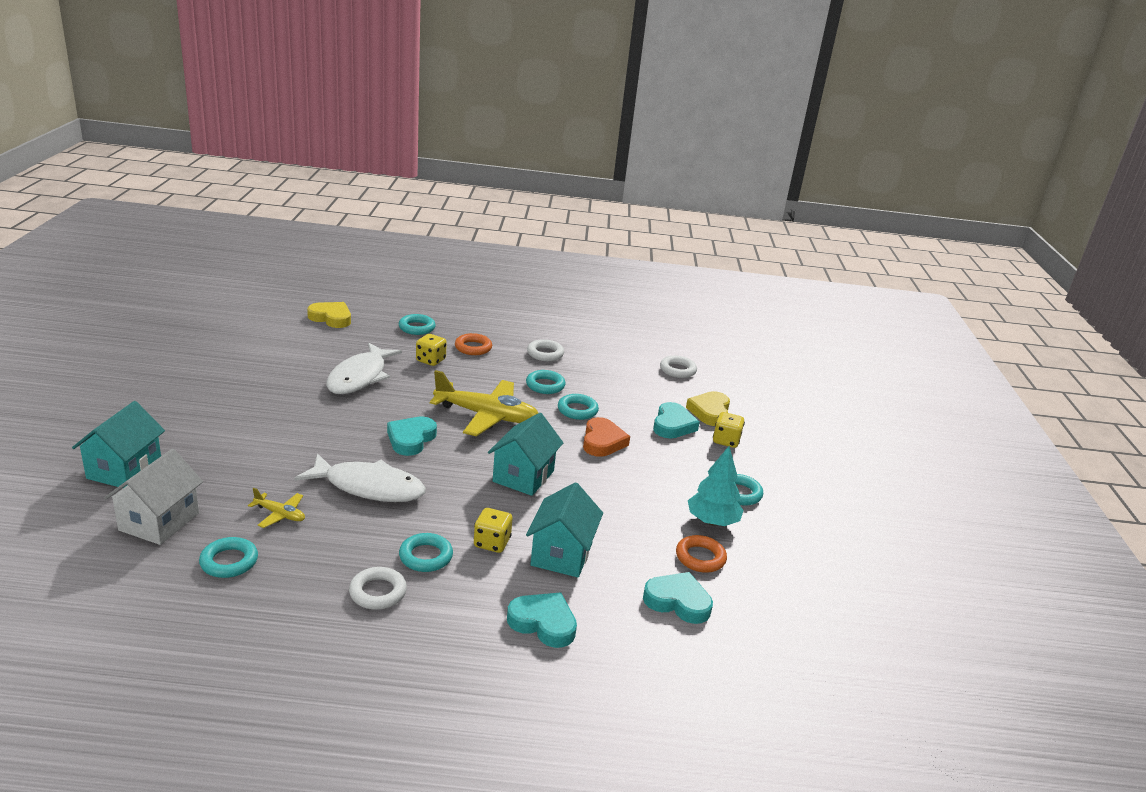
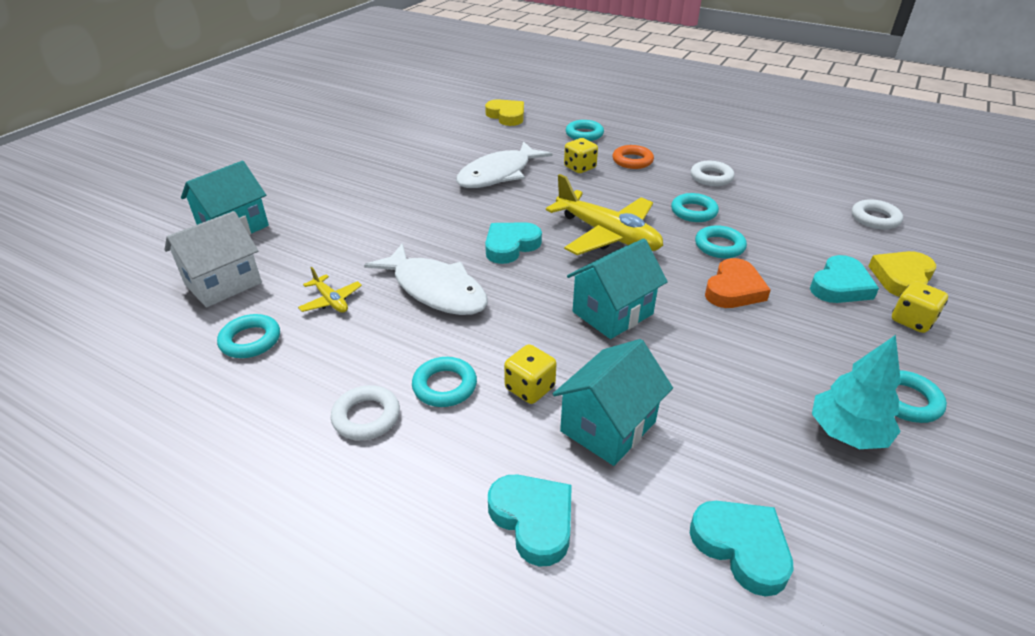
camera: 30 degrees right, 10 degrees up
(700, 558) = (806, 485): orange ring -> none

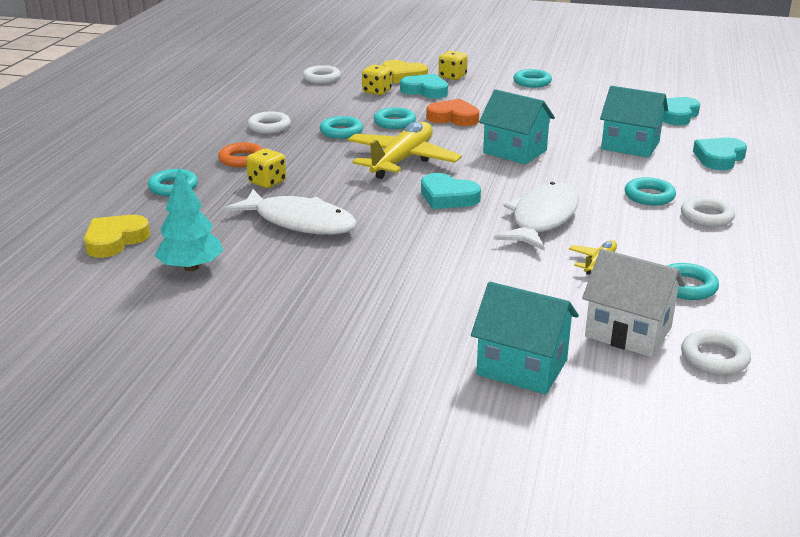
camera: 105 degrees left, 10 degrees down
(150, 315) = (714, 358): none -> white ring
(530, 388) = (621, 169): yellow dice -> yellow dice (377, 91)
(846, 433) = (572, 94): turquoise tree -> turquoise tree (191, 267)

